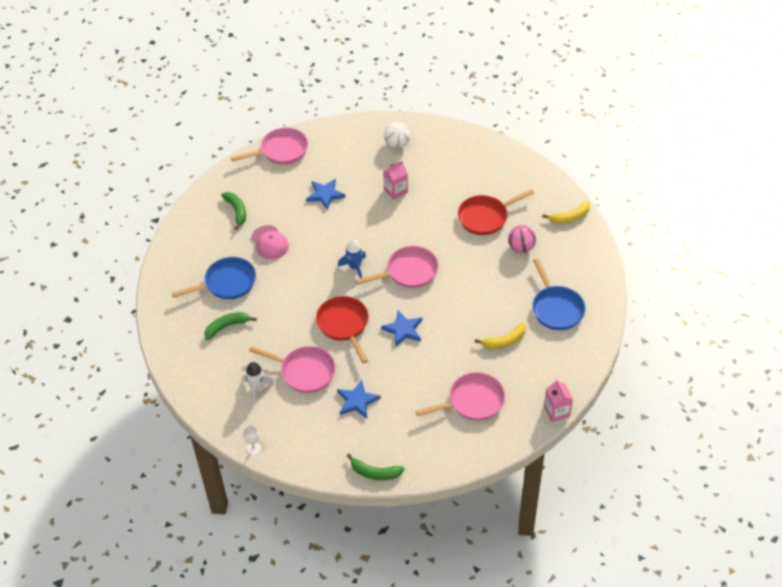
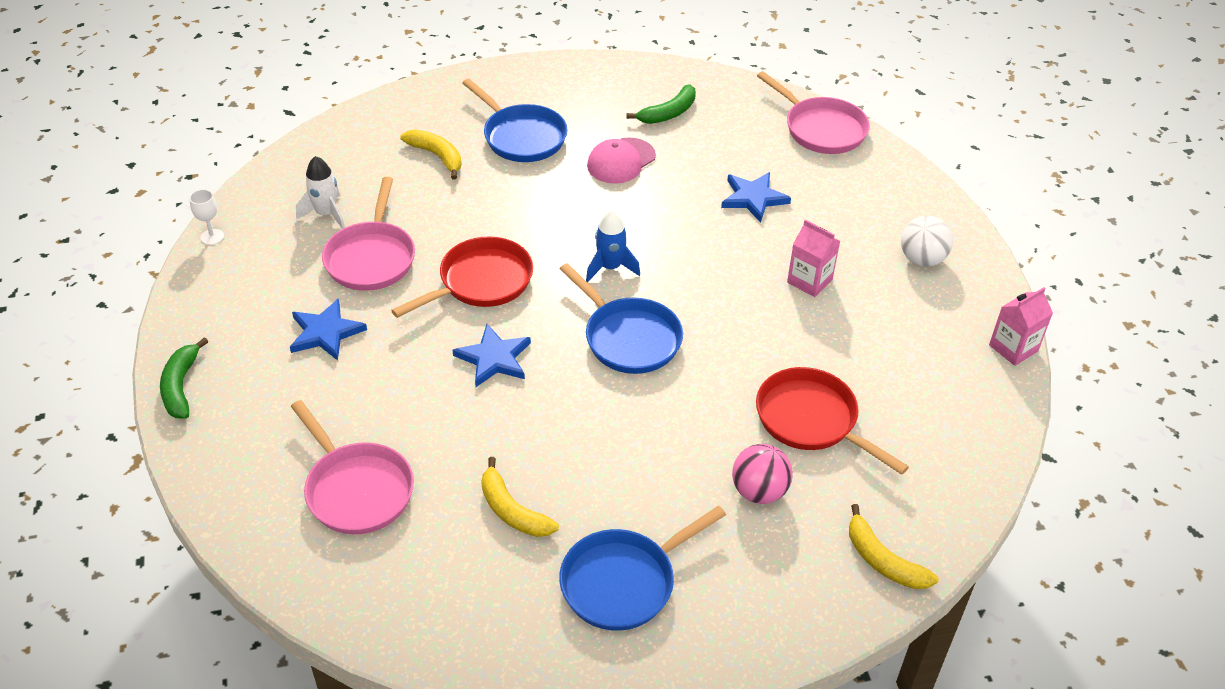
camera: 70 degrees right, 5 degrees down
(227, 326) = (437, 156): green banana -> yellow banana
(408, 272) = (628, 338): pink pan -> blue pan
(556, 411) = (359, 631): pink carton -> pink carton (1013, 348)

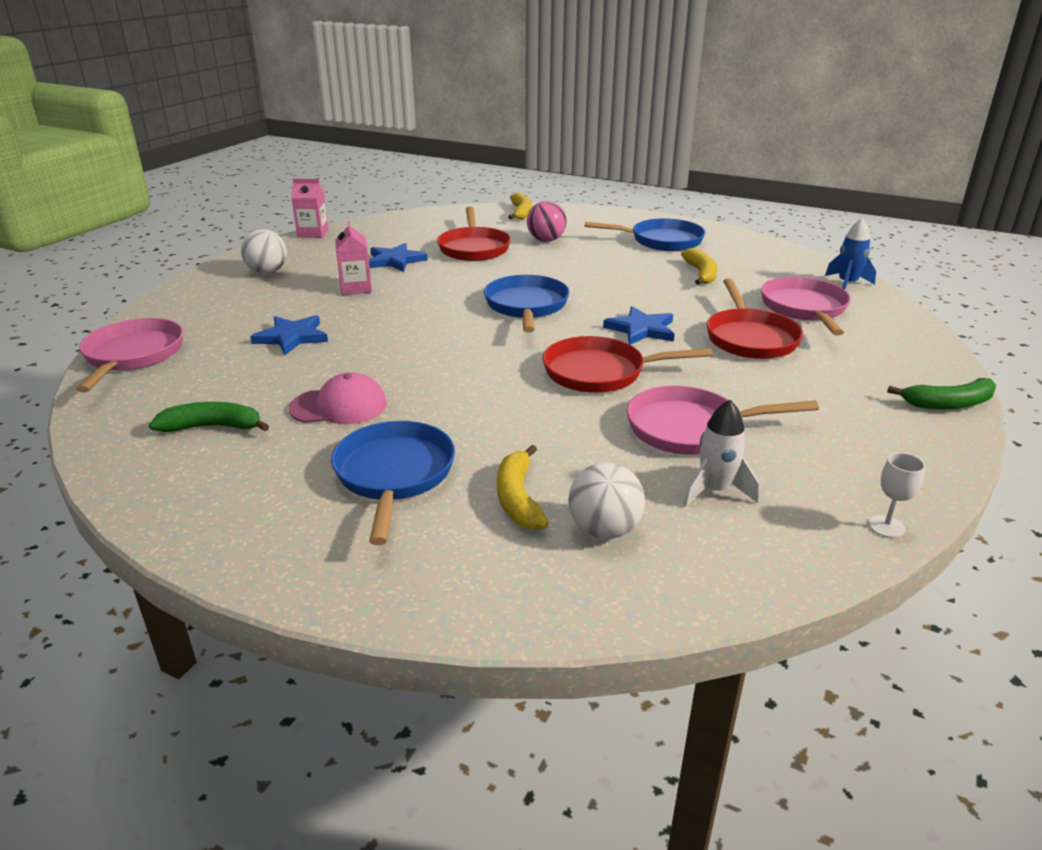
camera: 140 degrees left, 15 degrees down
(181, 386) = (948, 404): green banana -> green banana turned 45 degrees clockwise
(325, 333) = (780, 391): blue star -> blue star (395, 260)
(371, 257) = (691, 428): pink pan -> pink pan turned 135 degrees counterclockwise
(373, 161) = (604, 530): none -> white ball
(387, 399) = (750, 338): none -> red pan
(610, 268) = (479, 342): blue rocket -> blue rocket (847, 284)

